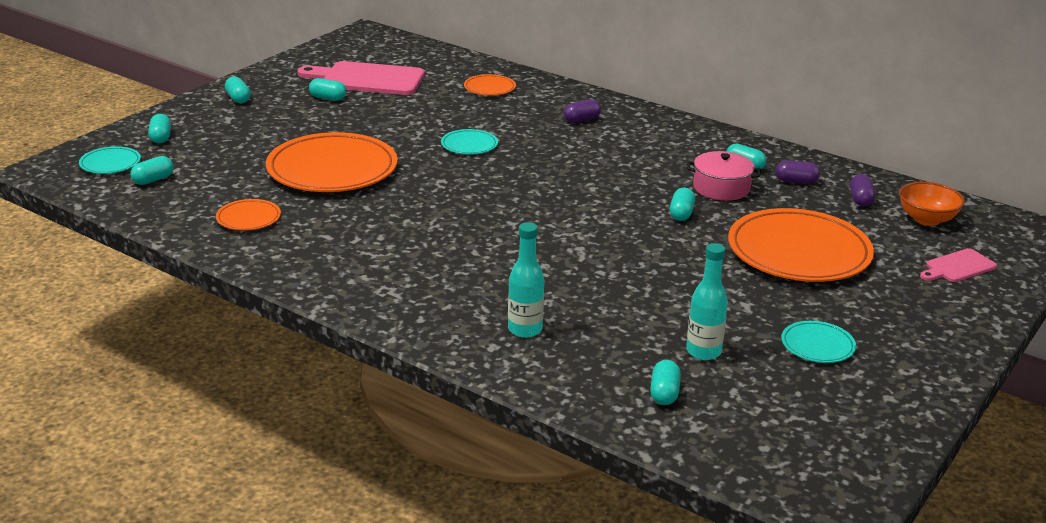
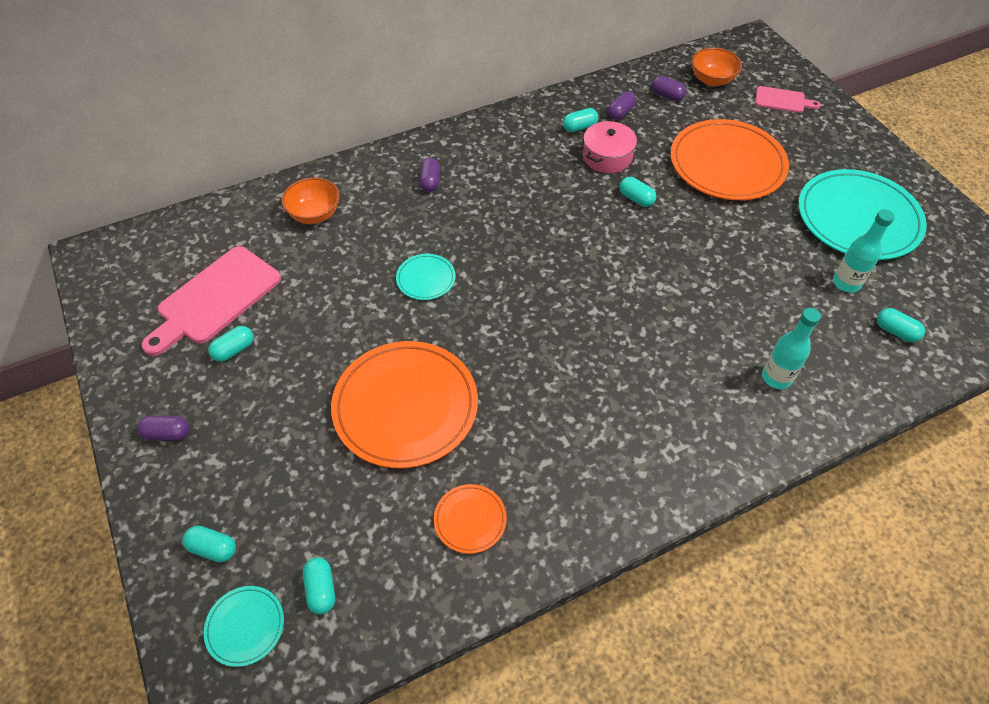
camera: 60 degrees left, 25 degrees up
(238, 98) = (167, 434): turquoise capsule -> purple capsule
(489, 88) = (315, 214): orange plate -> orange bowl
(817, 345) = (858, 218): turquoise plate -> turquoise plate, size x2.18
(958, 267) = (782, 100): pink cutting board -> pink cutting board turned 75 degrees counterclockwise

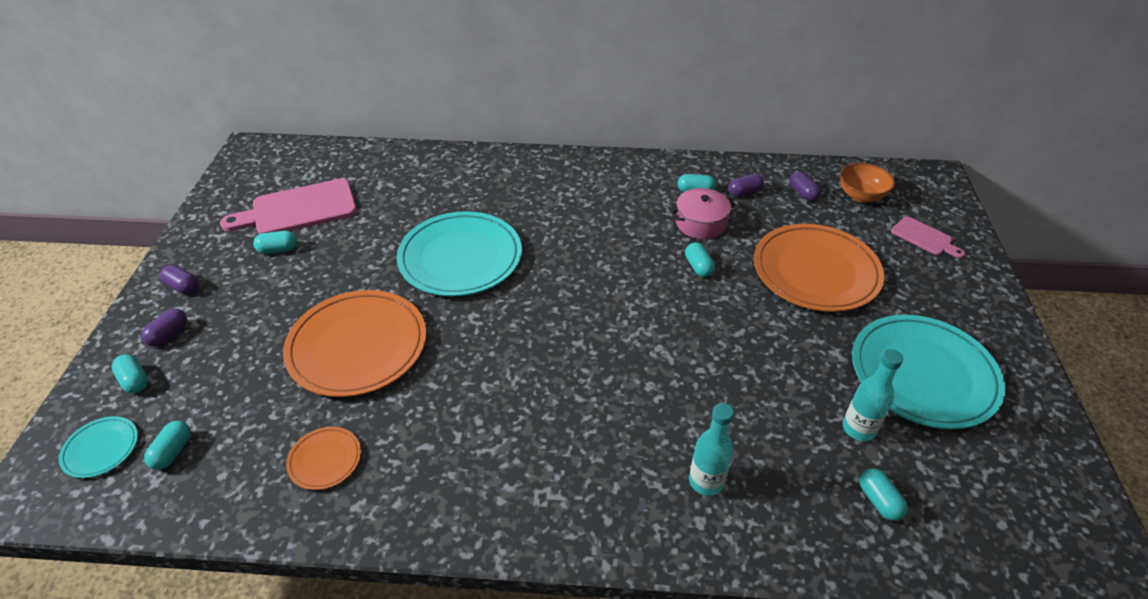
camera: 30 degrees right, 10 degrees down
(315, 214) = (420, 178): orange bowl -> none
(426, 279) = (460, 258): turquoise plate -> turquoise plate, size x2.18
(430, 182) = (529, 188): purple capsule -> purple capsule (169, 334)

